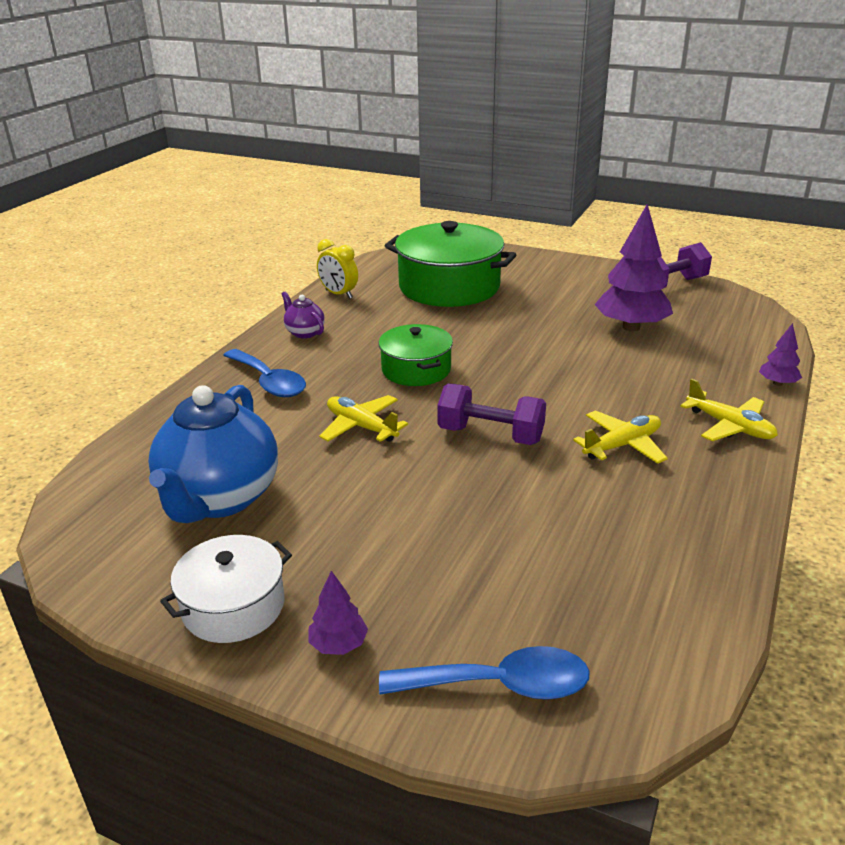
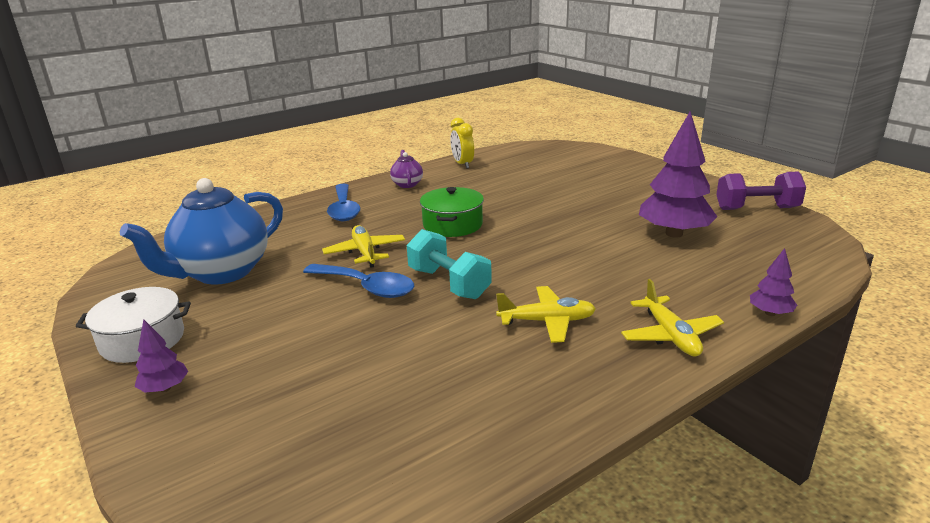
camera: 30 degrees right, 5 degrees down
(449, 287) = (551, 174): green pot -> none
(490, 435) = (449, 283): purple dumbbell -> turquoise dumbbell
(499, 685) = (222, 461): blue spoon -> blue spoon (366, 287)

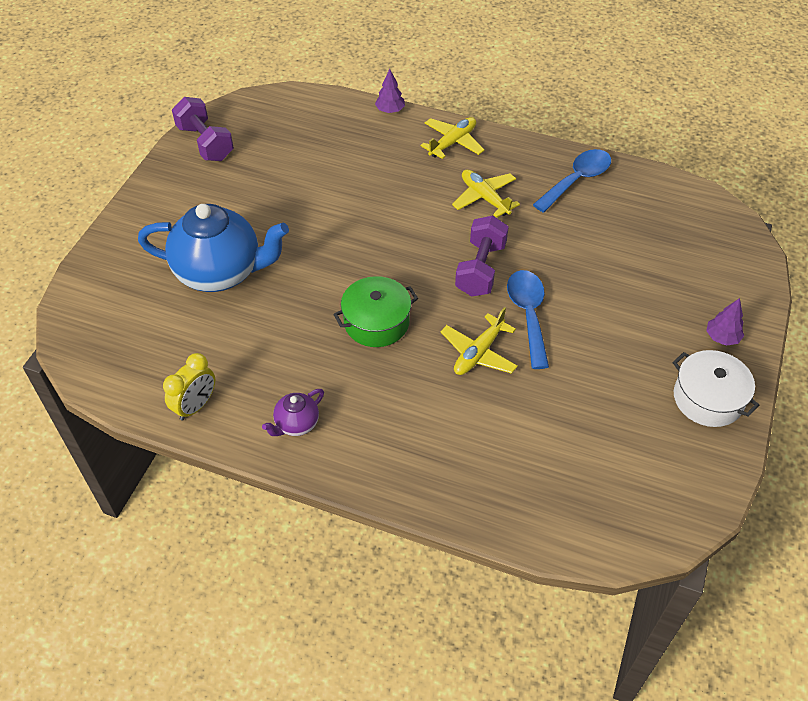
camera: 125 degrees left, 25 degrees up
(222, 272) = (597, 434): blue teapot -> blue teapot (220, 273)
(344, 209) = (406, 437): blue spoon -> blue spoon (577, 180)
(449, 283) = (480, 269): turquoise dumbbell -> purple dumbbell
(674, 233) = (293, 176): purple tree -> none

